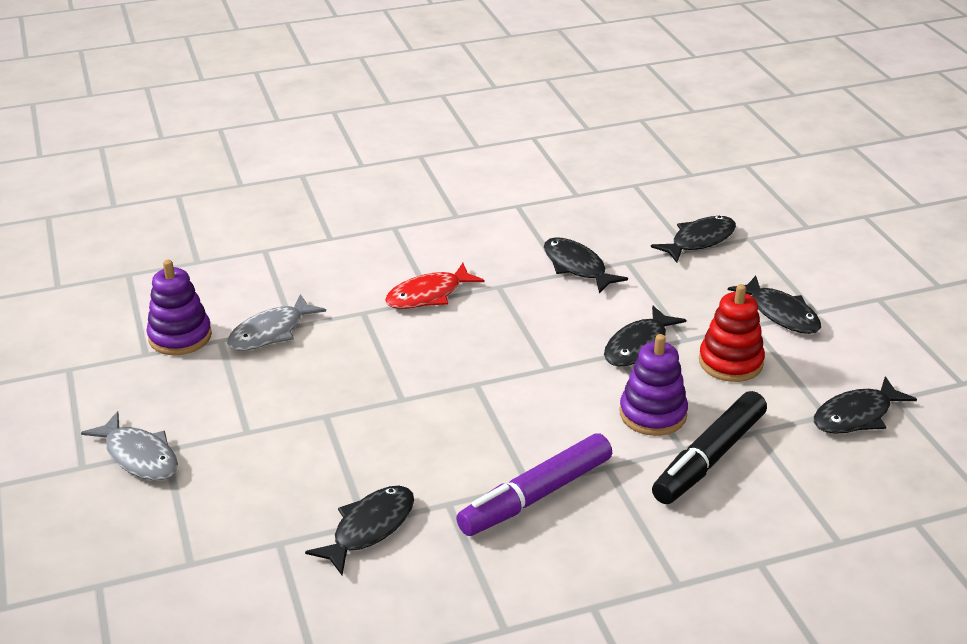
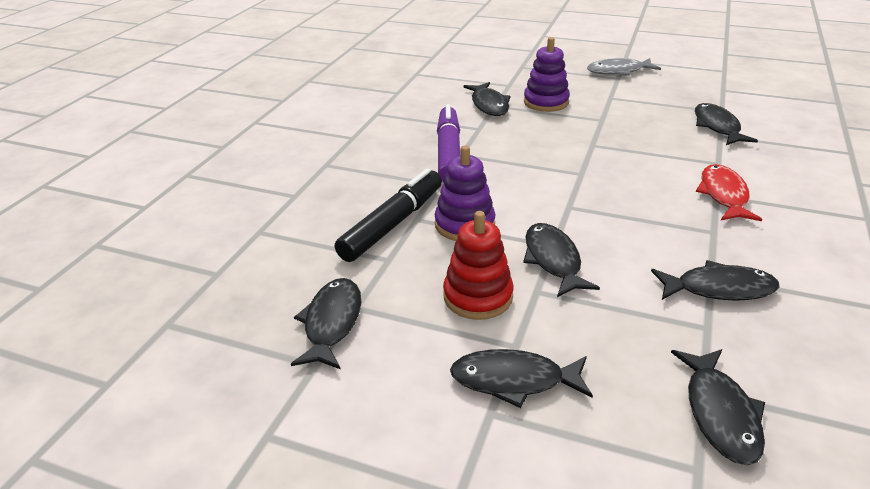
camera: 130 degrees right, 0 degrees up
(180, 337) = (736, 101): purple stacking toy -> purple stacking toy (546, 102)
(270, 332) = (717, 126): grey fish -> black fish
(709, 458) = (393, 224): black marker -> black marker turned 45 degrees clockwise

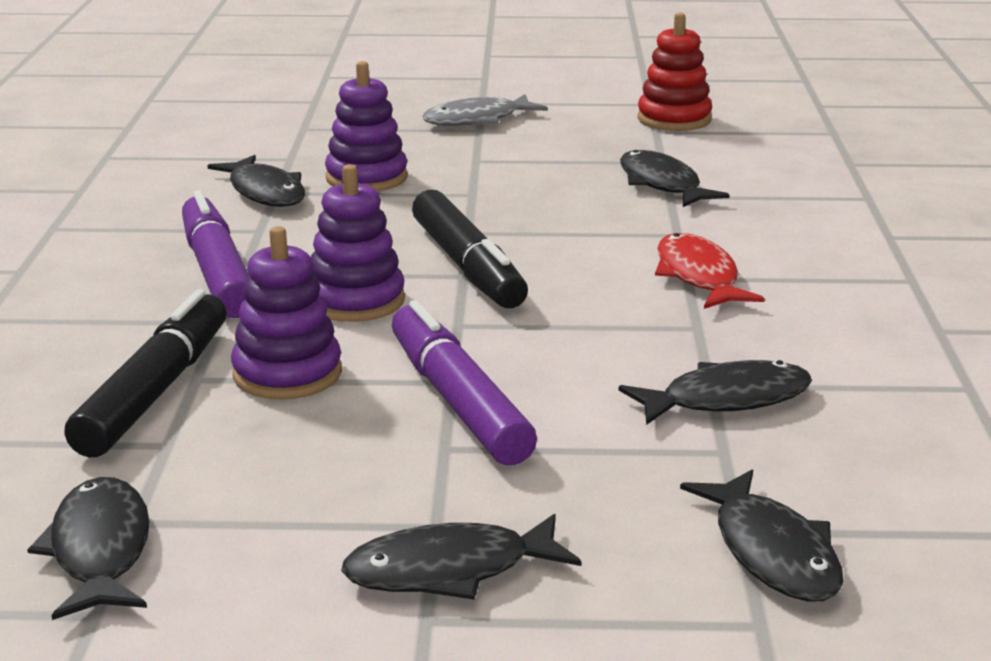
camera: 20 degrees left, 10 degrees down
(478, 296) = (348, 471): red stacking toy -> red stacking toy (674, 119)
(516, 182) = (355, 301): none -> purple stacking toy
(553, 260) = (457, 401): black fish -> purple marker
(585, 168) = (468, 266): none -> black marker

